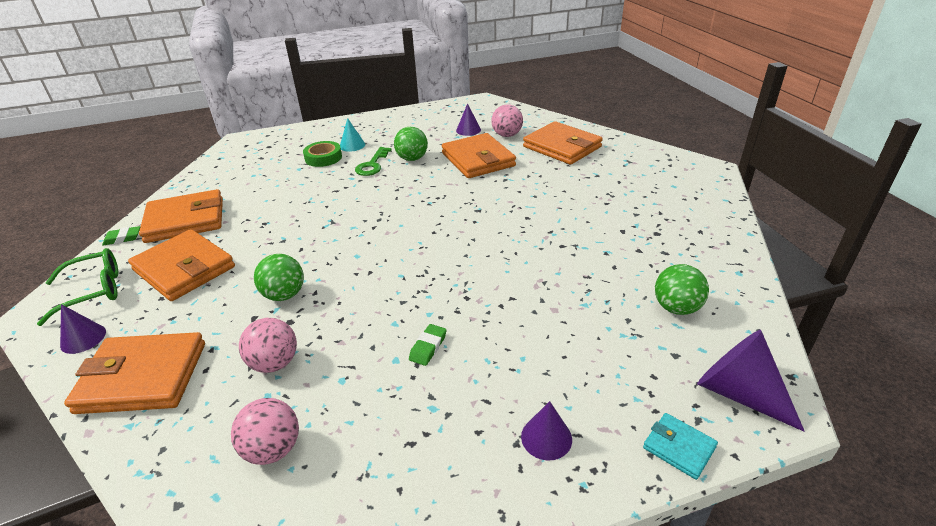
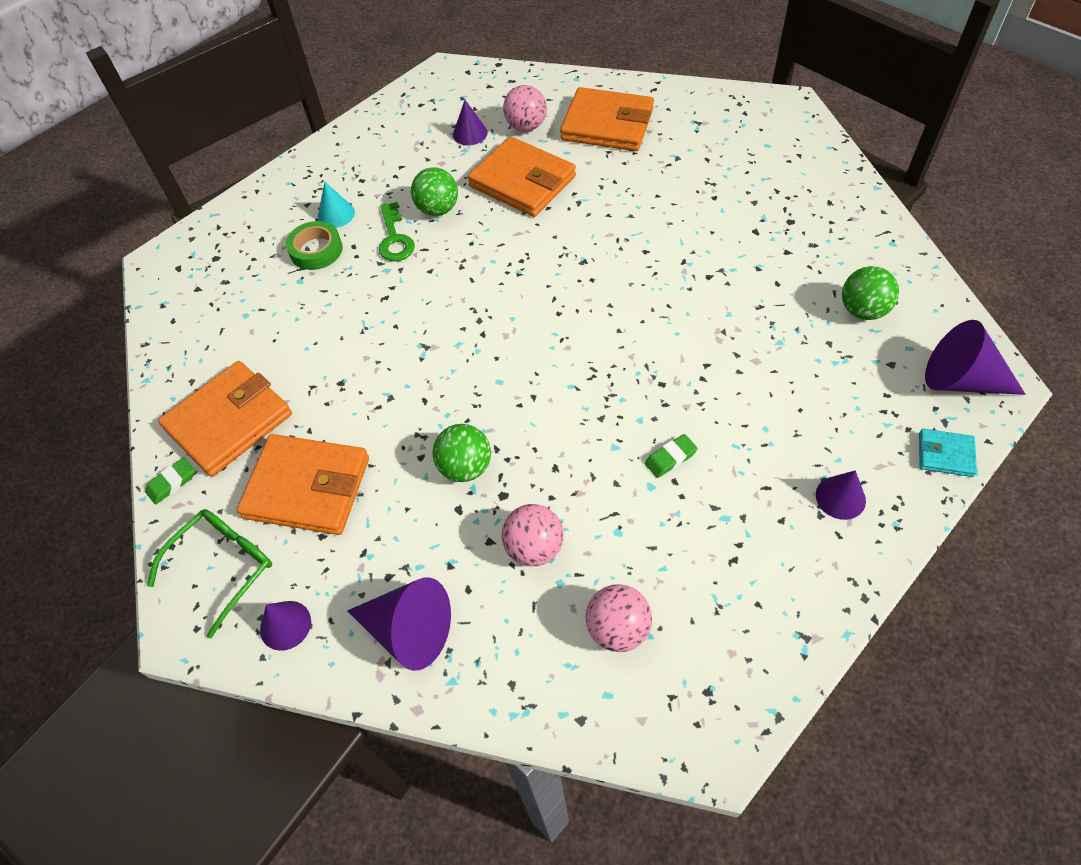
camera: 25 degrees left, 20 degrees up
(142, 377) = (409, 630): orange wallet -> purple cone
(428, 347) = (670, 458): green eraser -> green eraser turned 60 degrees clockwise

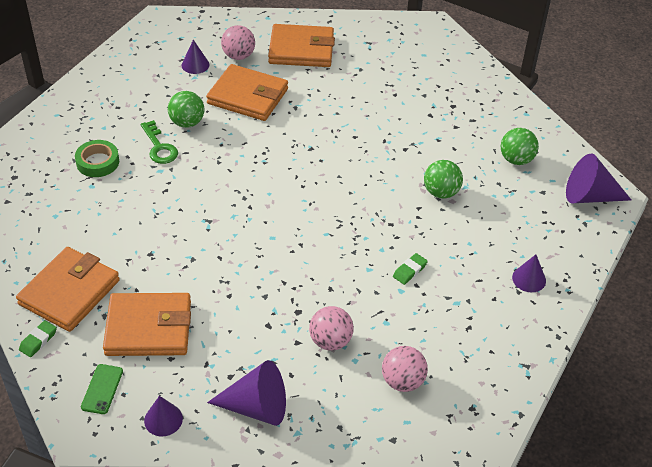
camera: 20 degrees left, 10 degrees down
(225, 565) = (102, 389): green glasses -> green phone
(336, 214) = (105, 134): turquoise cone -> none
(465, 467) = (265, 297): green ball -> green ball (441, 192)
(945, 454) = (589, 243): turquoise wallet -> none

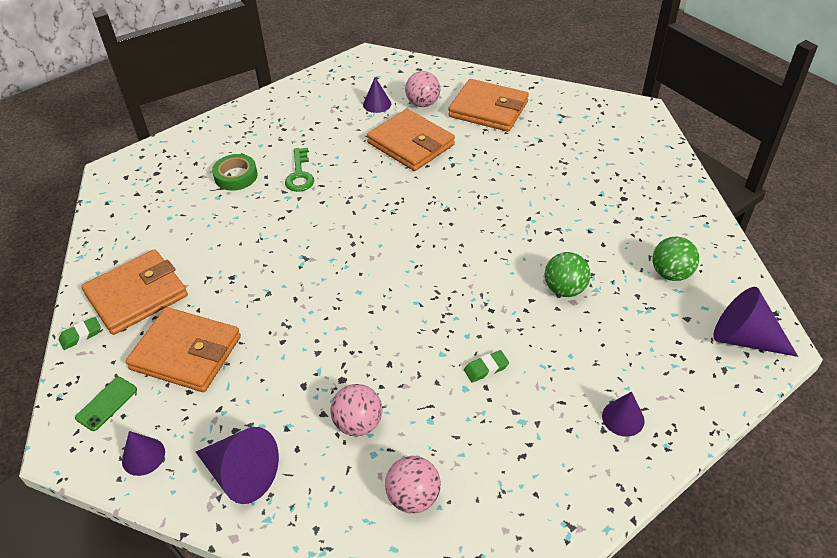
camera: 25 degrees right, 0 degrees up
(187, 123) = (339, 157): green ball -> none

